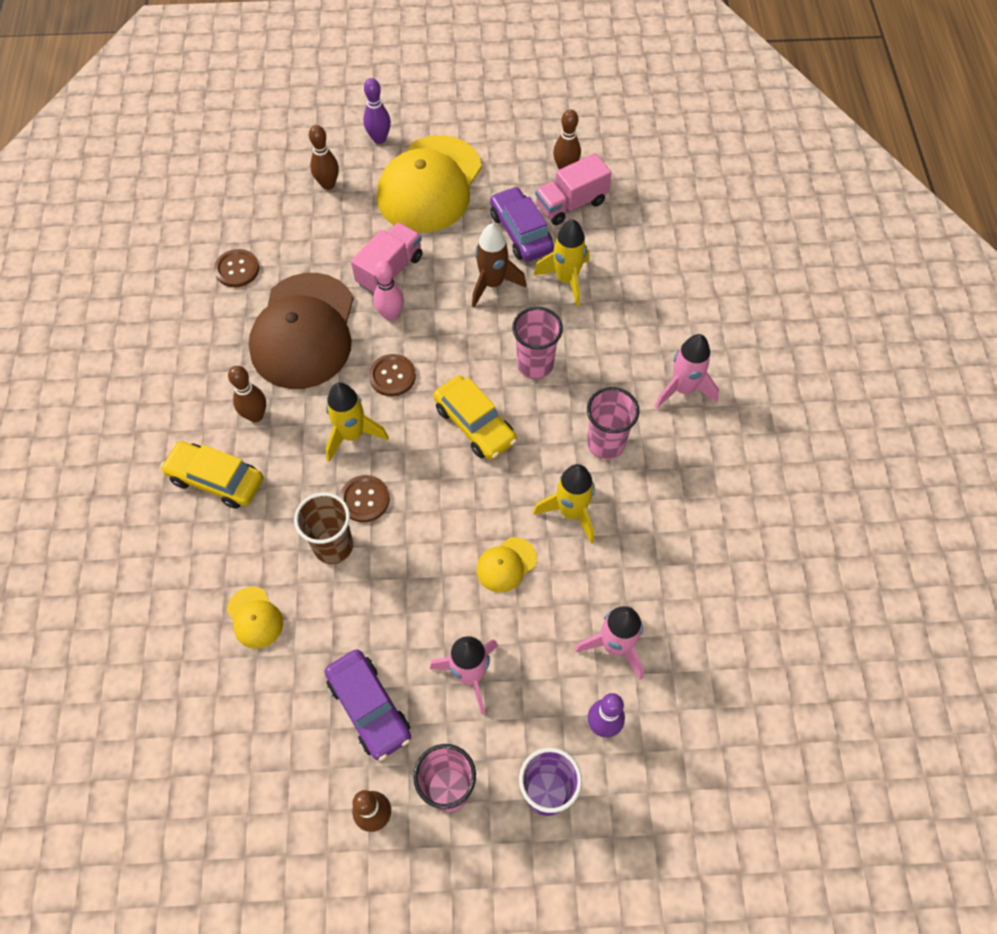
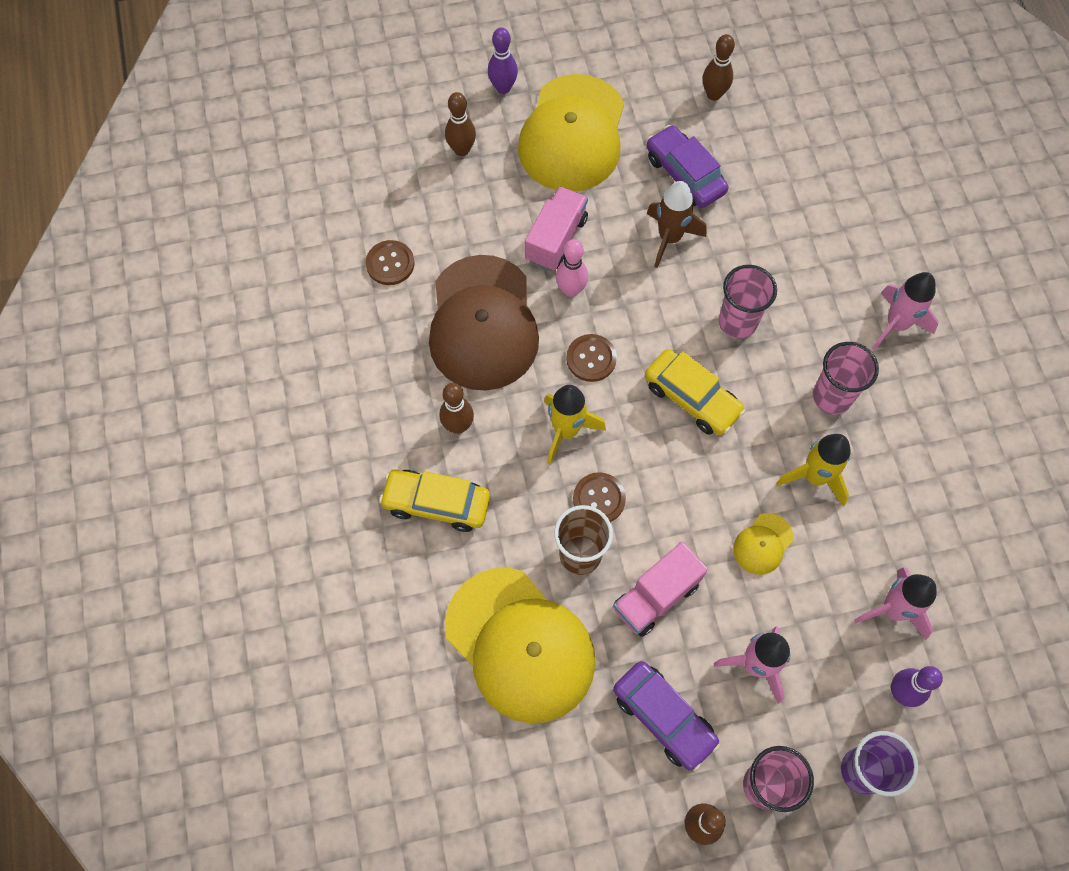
camera: 10 degrees left, 5 degrees up
(255, 618) = (520, 645): yellow cap -> yellow cap, size x2.38
(566, 280) = (746, 221): yellow rocket -> none
(571, 204) = (729, 134): pink truck -> pink truck (656, 596)

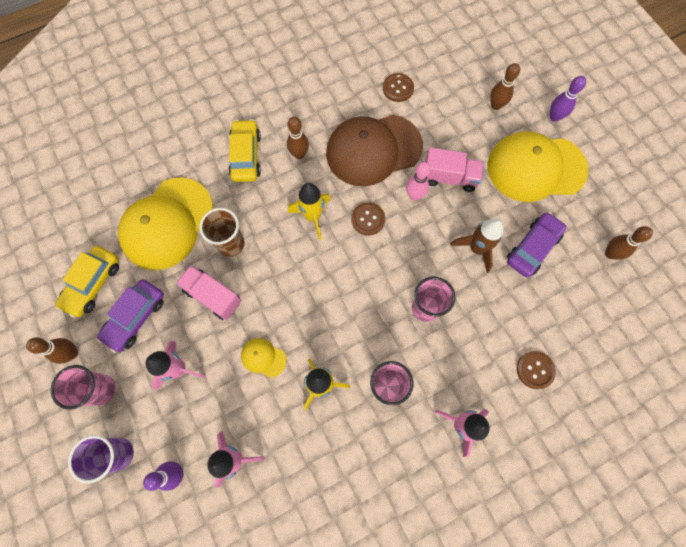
camera: 75 degrees right, 5 degrees up
(599, 499) = (271, 247): brown button -> brown button (535, 370)
(692, 398) = (358, 289): yellow car -> yellow car (93, 284)

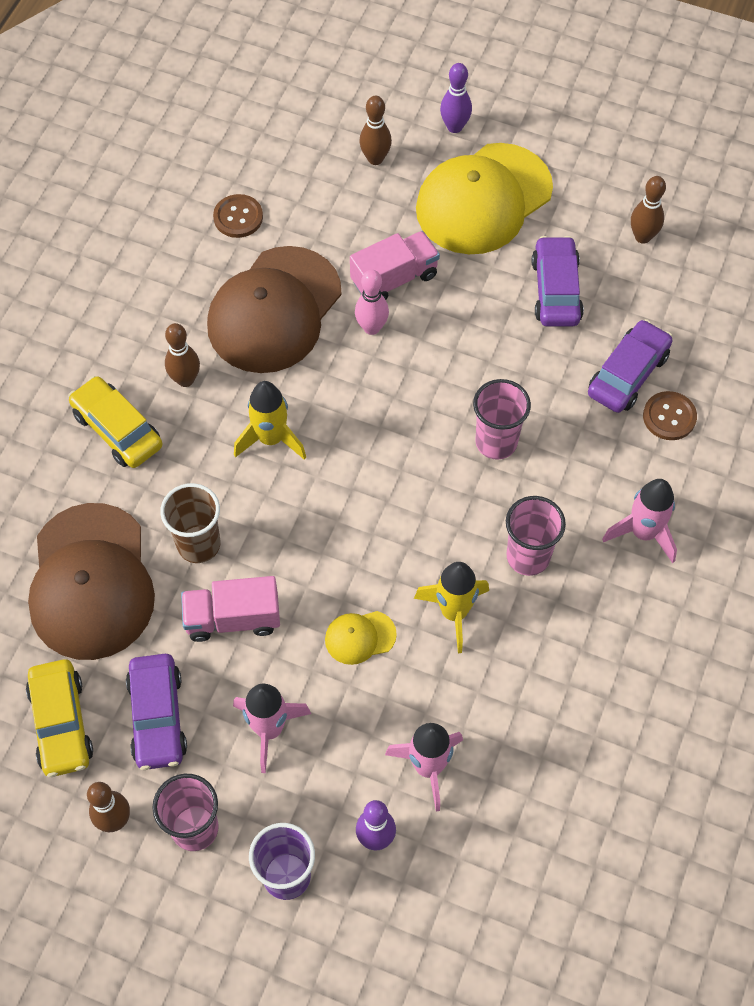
camera: 40 degrees left, 10 degrees down
(167, 224) = (91, 582): yellow cap -> brown cap
(368, 219) = (341, 394): brown button -> none
(476, 248) = (495, 336): brown rocket -> none
(532, 326) = (628, 374): none -> purple car

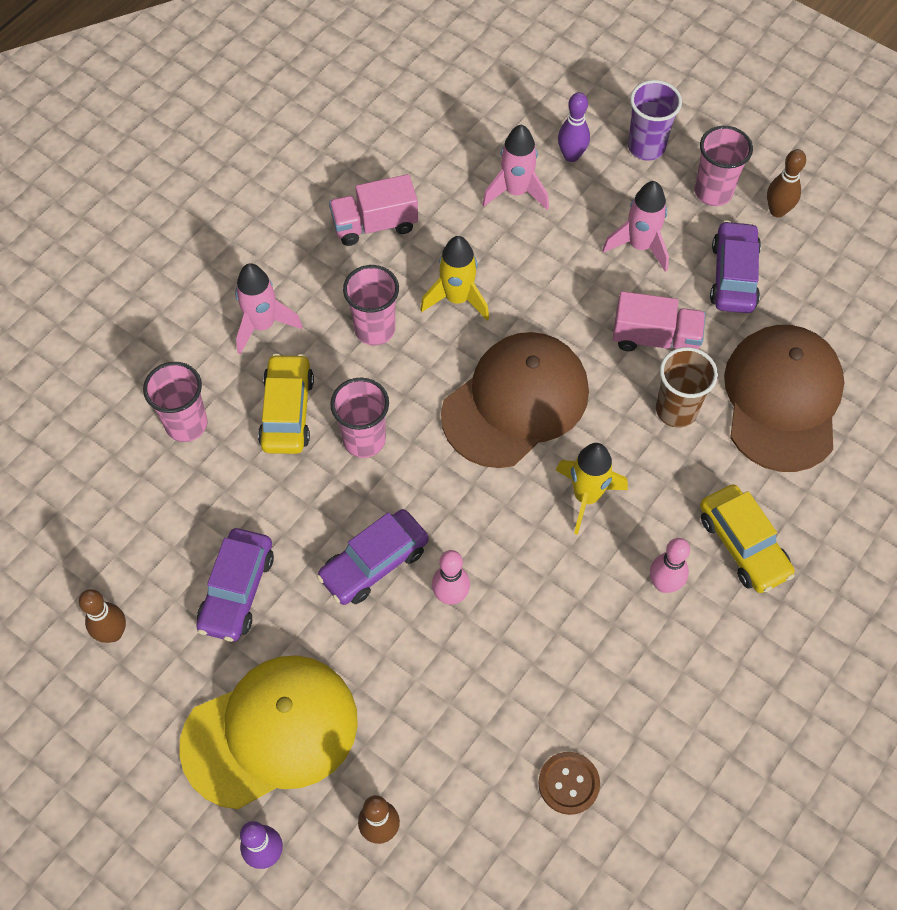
camera: 165 degrees left, 0 degrees up
(61, 723) = (817, 289): yellow car -> yellow car (287, 411)
(185, 380) = (664, 584): brown bowling pin -> pink bowling pin
(274, 310) = (552, 644): brown cap -> brown cap (515, 402)
(360, 637) = (545, 298): yellow cap -> none
(394, 278) = (408, 650): pink truck -> pink truck (374, 224)
(628, 374) = (205, 477): purple car -> purple car (374, 563)
(669, 417) = (186, 424): brown button -> pink cup

